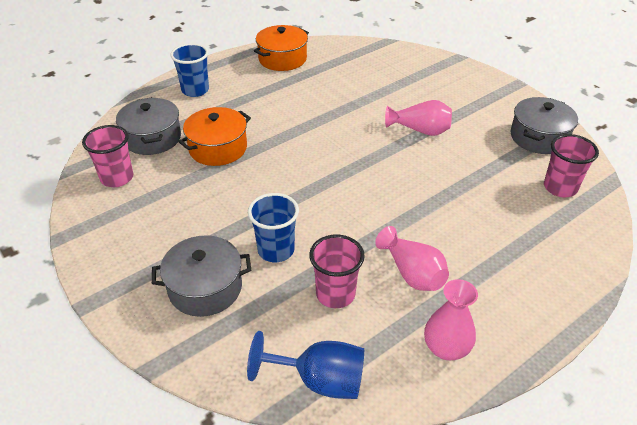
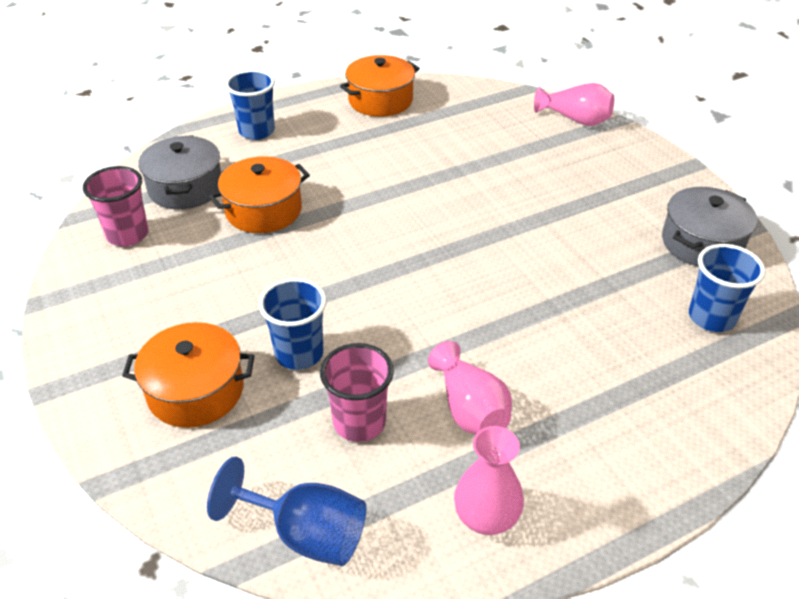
camera: 10 degrees right, 0 degrees up
(205, 288) = (195, 391): grey pot -> orange pot
(420, 130) = (537, 215): pink vase -> pink vase (575, 119)
(560, 188) = (711, 317): pink cup -> blue cup

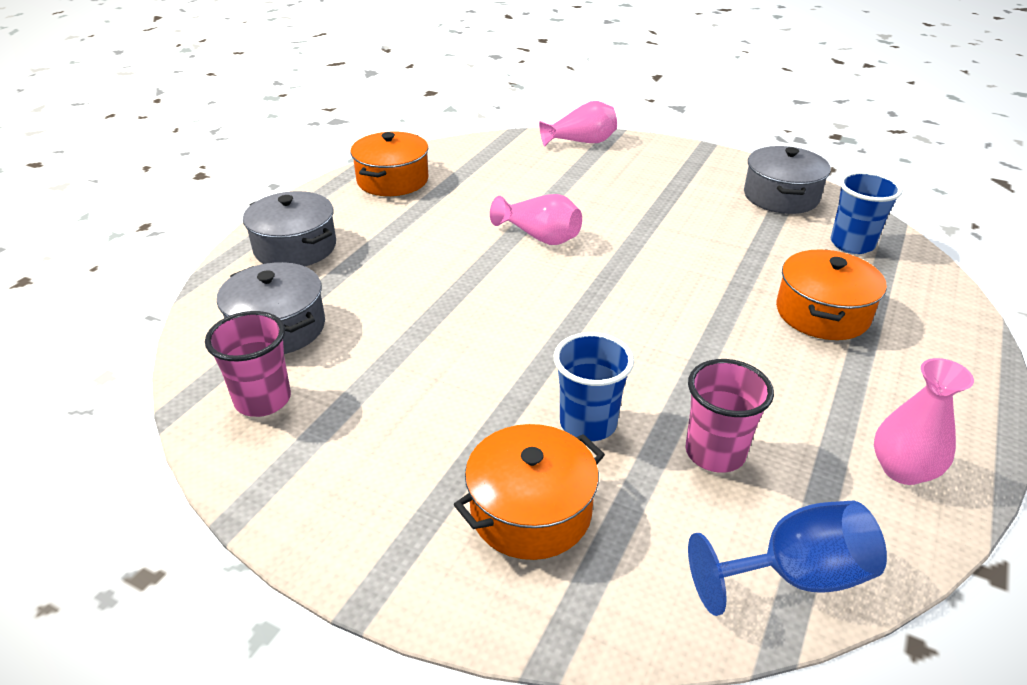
camera: 35 degrees left, 5 degrees down
(256, 131) = (295, 247): blue cup -> grey pot
(263, 210) = (392, 314): orange pot -> orange pot (822, 313)
(469, 409) = (783, 393): pink vase -> pink vase (540, 237)

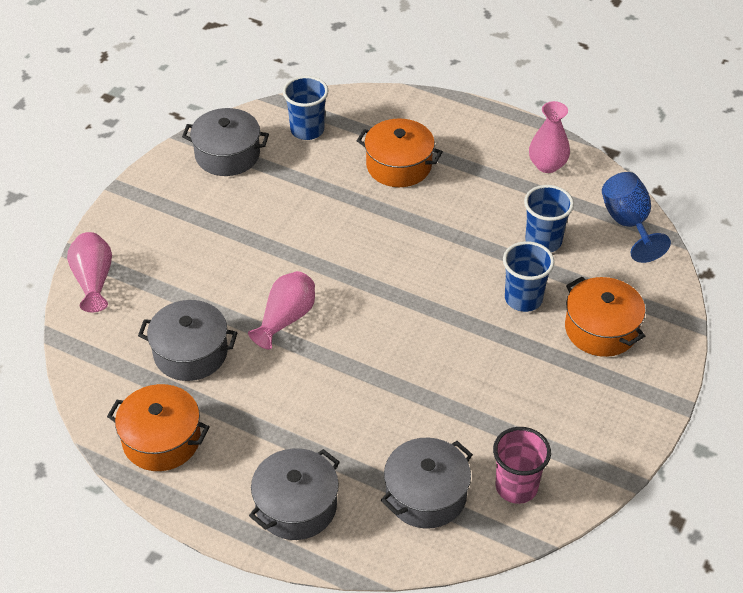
camera: 90 degrees left, 10 degrees up
(494, 188) = (190, 353): none -> grey pot
(715, 453) = (543, 241): pink cup -> blue cup

